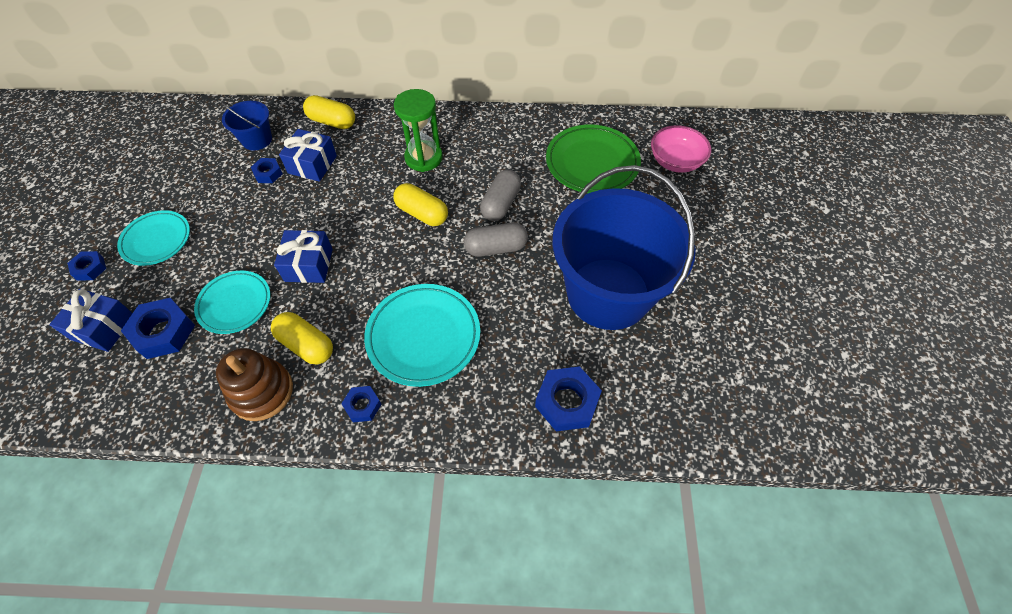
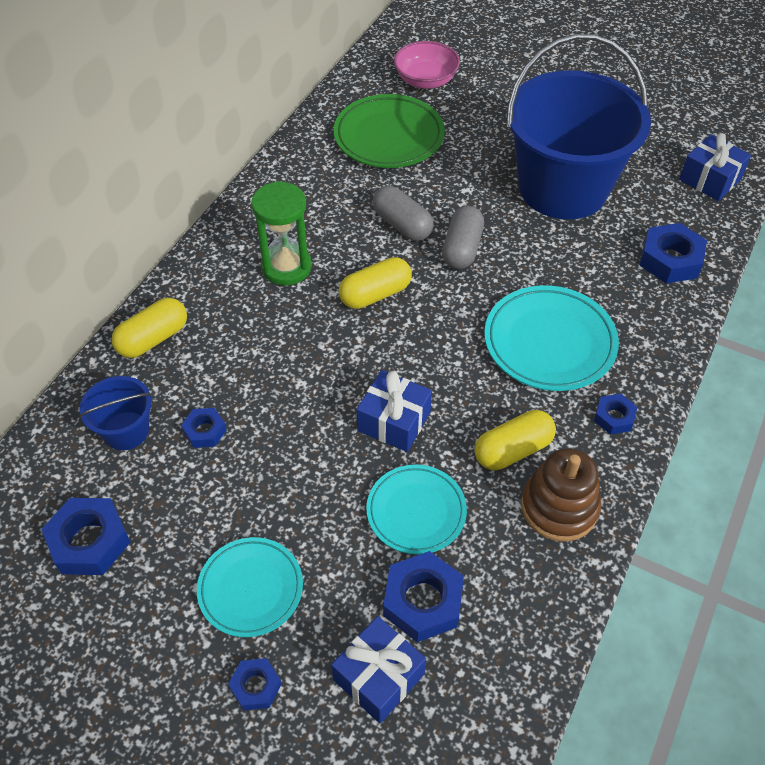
camera: 65 degrees left, 5 degrees down
(175, 157) = (89, 541): none -> blue nut
(312, 164) = (221, 378): blue gift -> blue gift (710, 179)

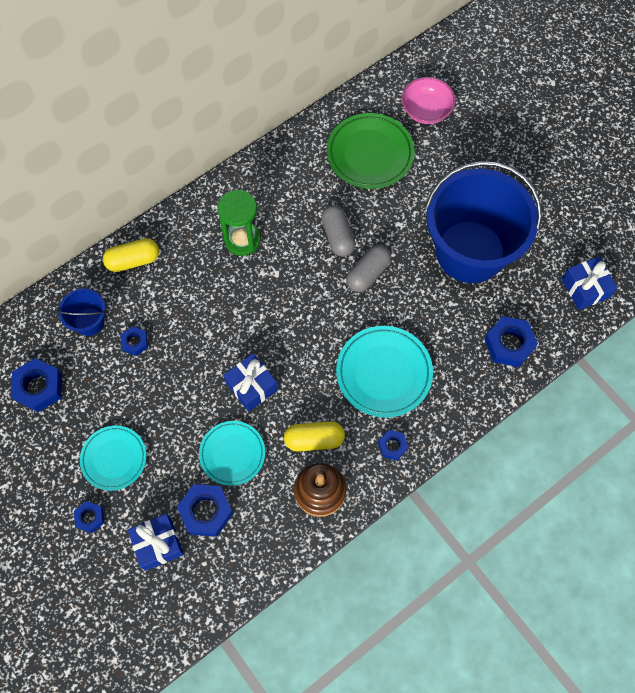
camera: 25 degrees right, 15 degrees up
(375, 294) = (289, 286): yellow capsule -> none

